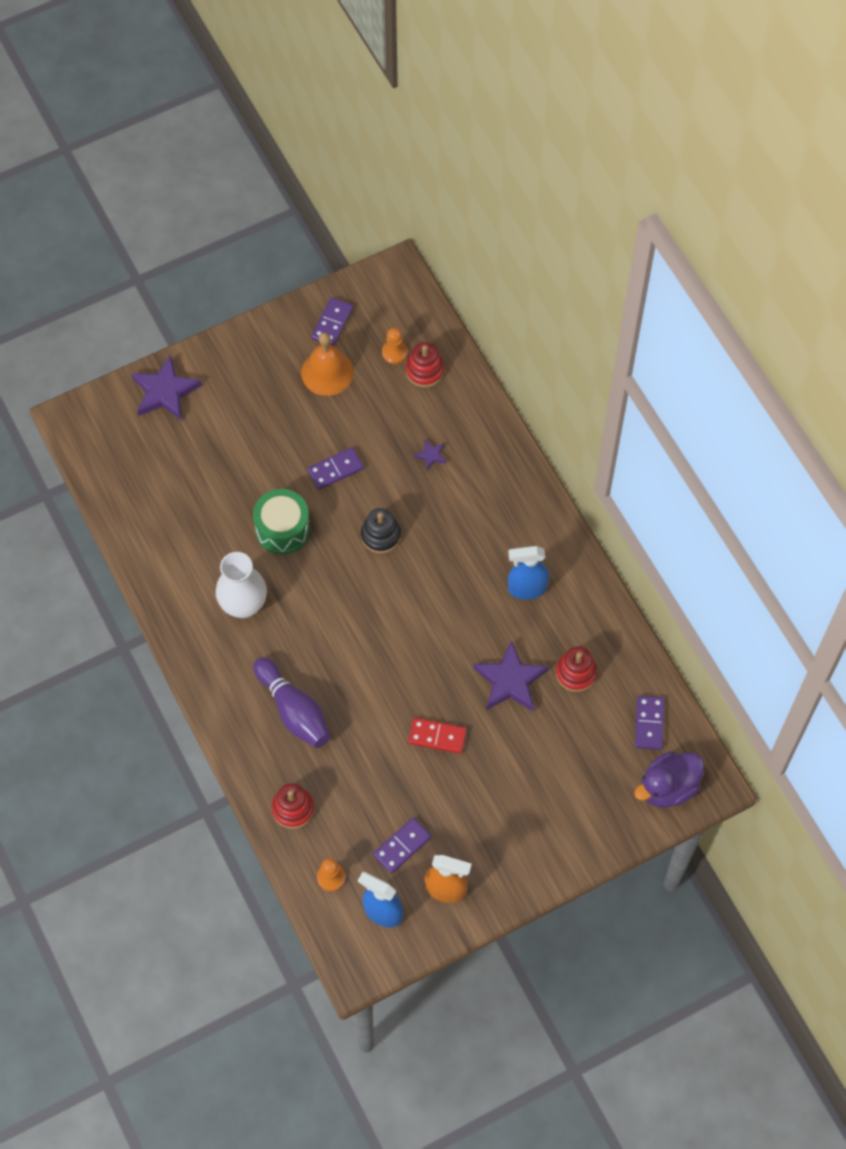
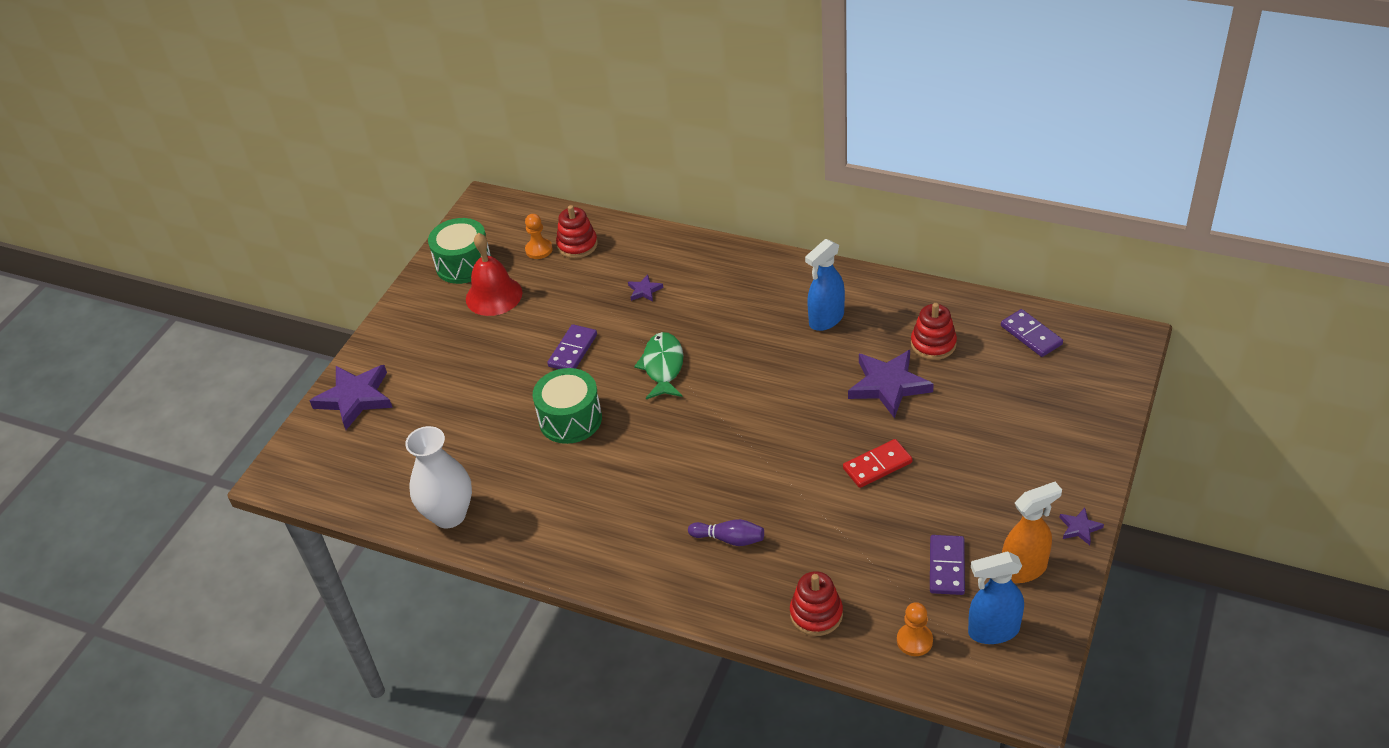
camera: 35 degrees left, 20 degrees down
(243, 605) = (594, 496): white vase -> white vase (449, 515)
(294, 710) = (729, 539): purple bowling pin -> purple bowling pin, size x0.56
(327, 372) = (494, 296): orange bell -> red bell
(332, 323) = (463, 264): purple domino -> green drum
(381, 535) = (663, 366): black stacking toy -> green fish
(511, 893) = (1079, 528): none -> purple star
(667, 787) = (1100, 364): purple duck -> none

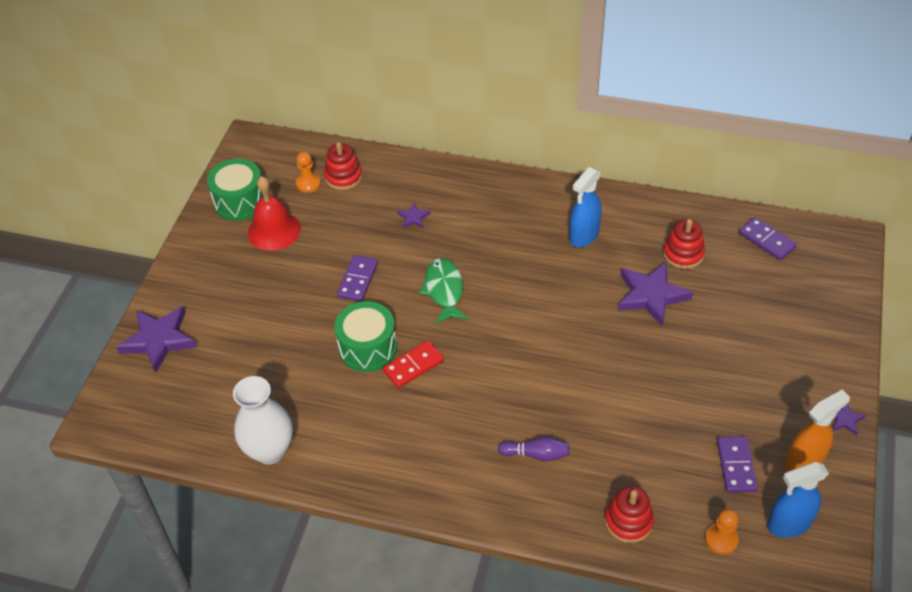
camera: 10 degrees left, 5 degrees up
(877, 465) = (656, 373): red domino -> red domino (413, 366)

